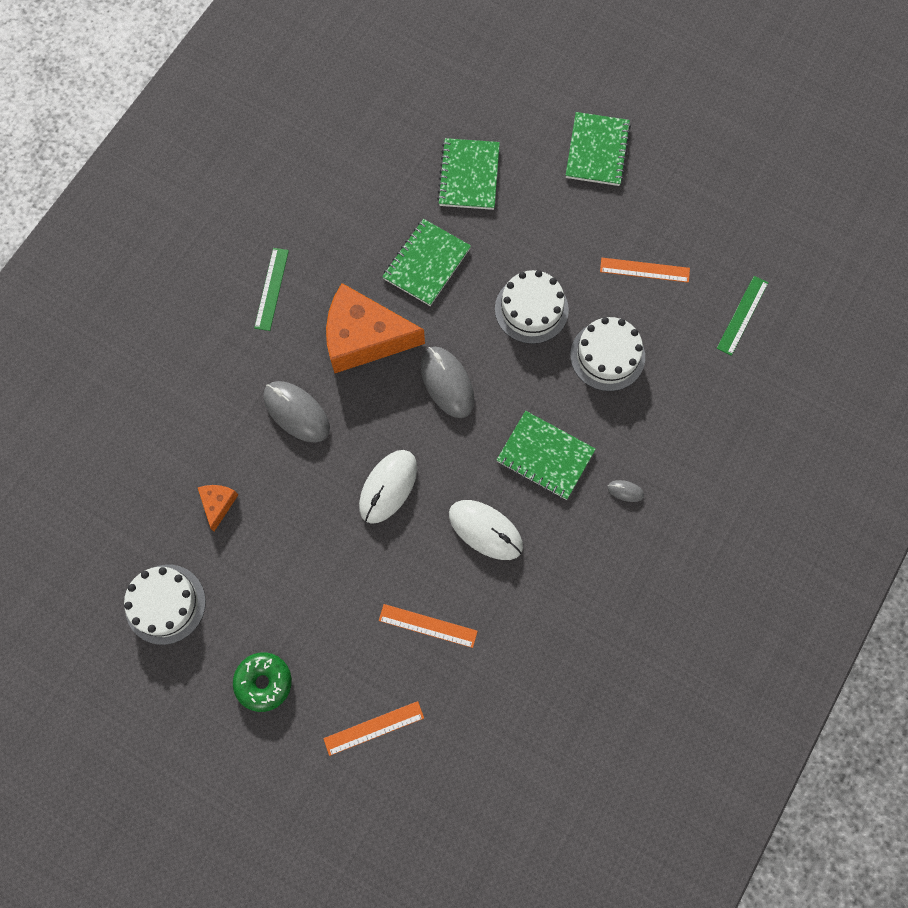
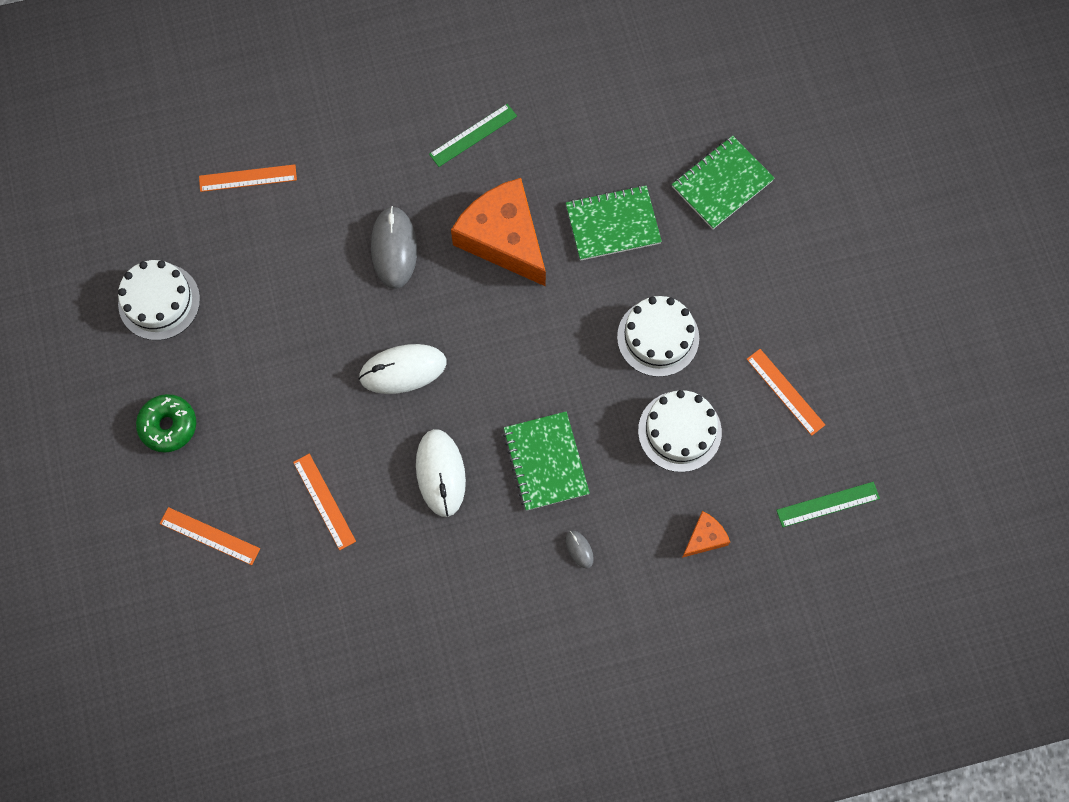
camera: 45 degrees right, 0 degrees up
(140, 459) = (248, 178): none -> orange ruler
(218, 504) = (268, 263): orange cheese -> orange cheese (704, 538)
(447, 383) = (530, 333): grey mouse -> none
(597, 151) = (851, 258): green notebook -> none

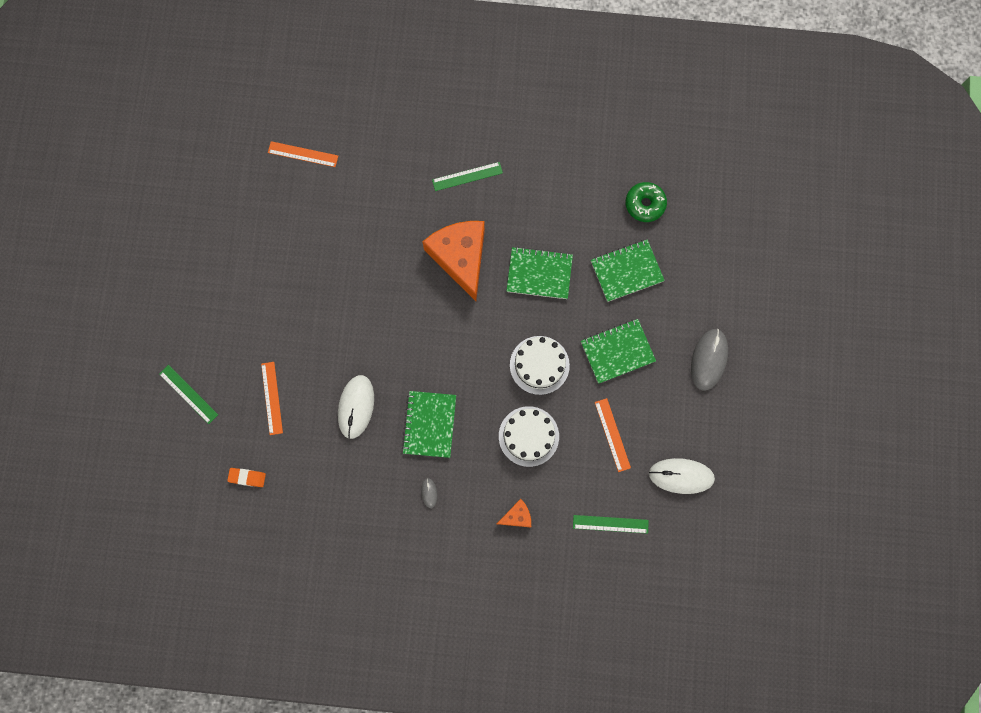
camera: 20 degrees right, 5 degrees up
(159, 301) = (213, 220): white cake -> none
(168, 426) = (188, 309): green donut -> green donut (645, 204)
(210, 536) = (188, 394): orange ruler -> green ruler
(330, 616) = (247, 477): none -> orange eraser
(394, 248) = (383, 238): grey mouse -> grey mouse (709, 360)
(403, 370) = (357, 326): white mouse -> white mouse (681, 476)
(750, 286) = (617, 351): none -> green notebook

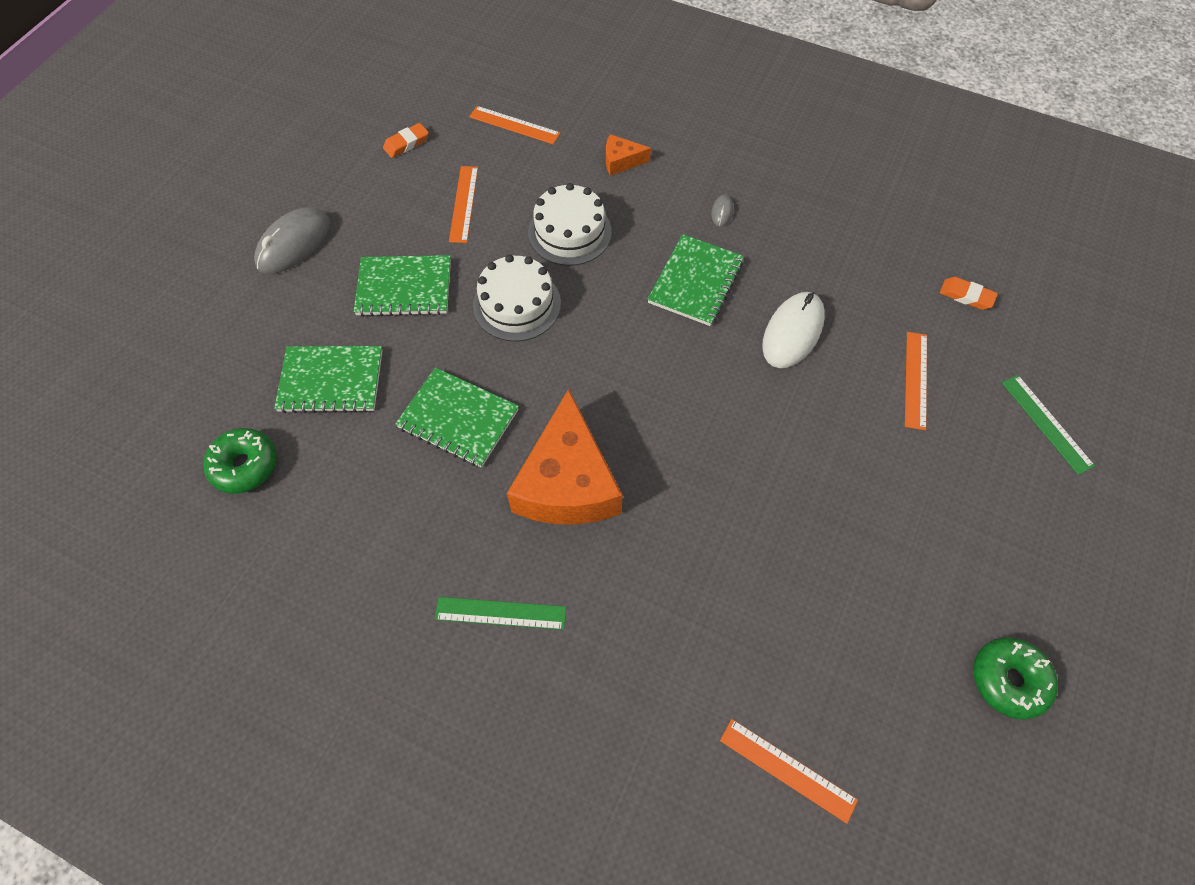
camera: 160 degrees left, 15 degrees down
(201, 232) = (1008, 680): none -> green donut
(610, 524) = (514, 125): green ruler -> orange ruler
(681, 476) = (406, 143): white mouse -> orange eraser

